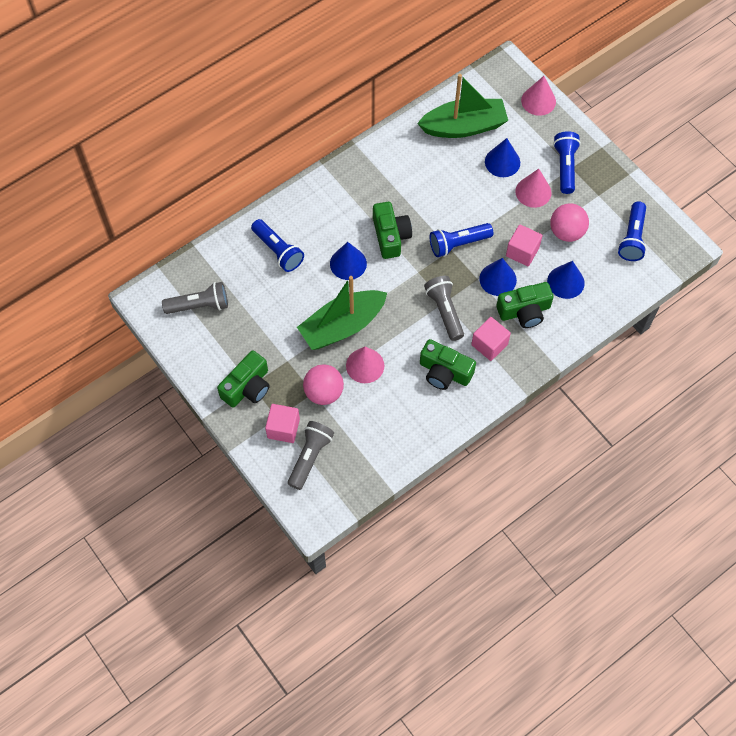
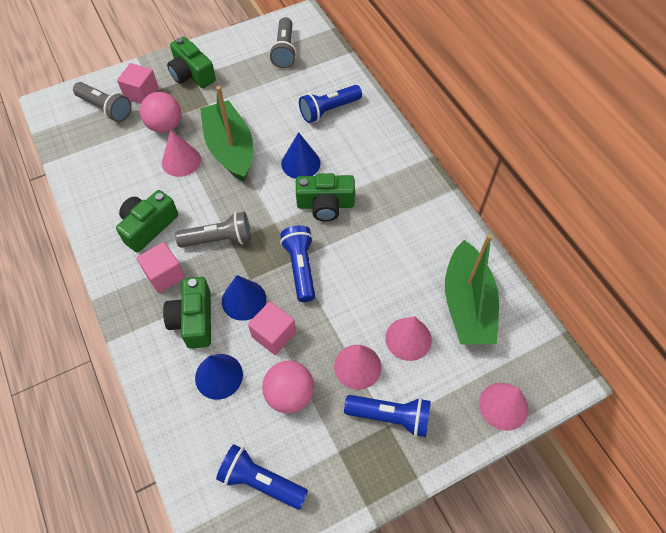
camera: 100 degrees right, 5 degrees down
(502, 162) = (408, 339): blue cone -> pink cone

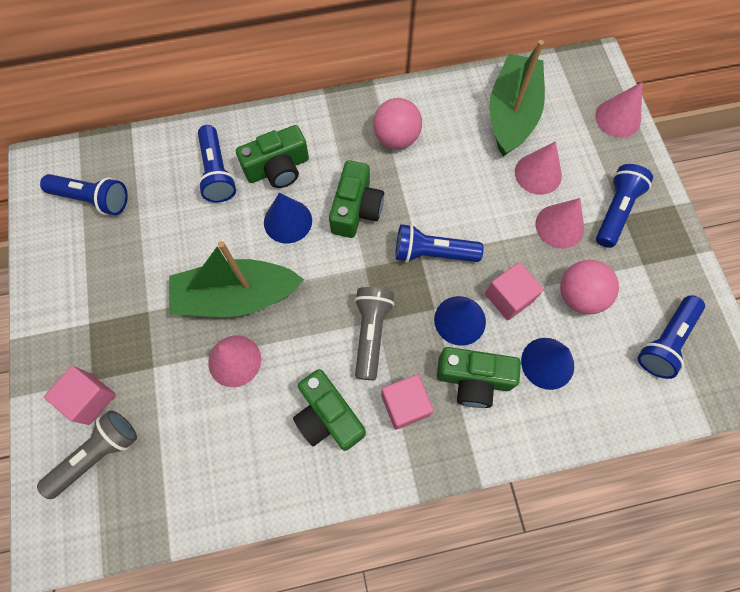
camera: 75 degrees left, 10 degrees up
(165, 126) = (165, 373): pink ball -> pink ball (396, 138)
(192, 74) = (82, 324): green camera -> green camera (278, 168)
(284, 50) = (92, 199): grey flashlight -> blue flashlight
(467, 305) = (511, 114): green boat -> green boat turned 90 degrees counterclockwise

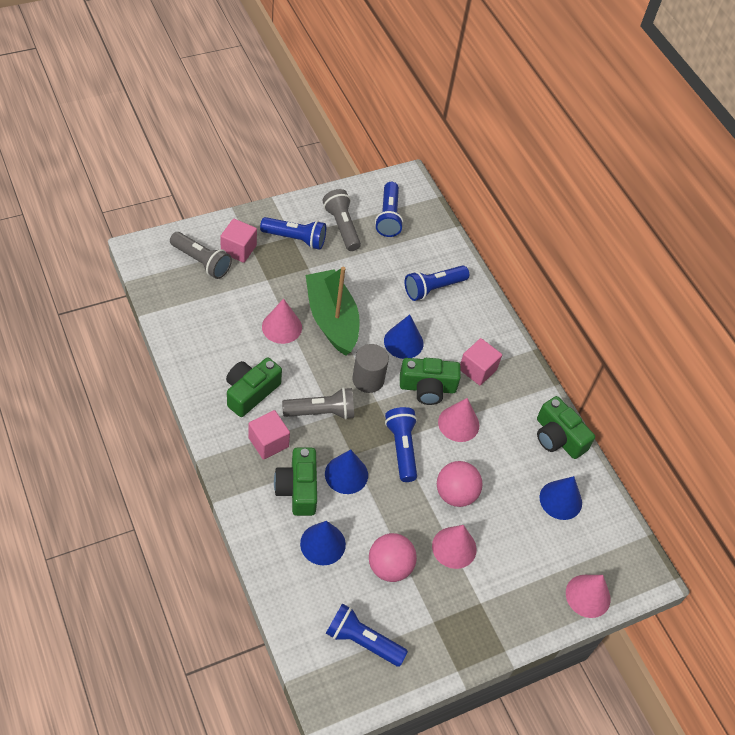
camera: 70 degrees right, 15 degrees down
(91, 257) = (342, 227): none -> grey flashlight
(278, 168) = (449, 328): green camera -> green camera (558, 437)
(334, 271) = (368, 379): none -> grey cylinder
(396, 138) = (504, 409): pink ball -> pink ball (455, 494)
(509, 297) = (375, 510): pink cube -> pink cube (477, 369)
(511, 114) = (560, 500): green boat -> blue cone
(538, 174) = (503, 526): pink cone -> pink cone (458, 423)
(615, 211) = (483, 595): blue flashlight -> blue flashlight (295, 239)

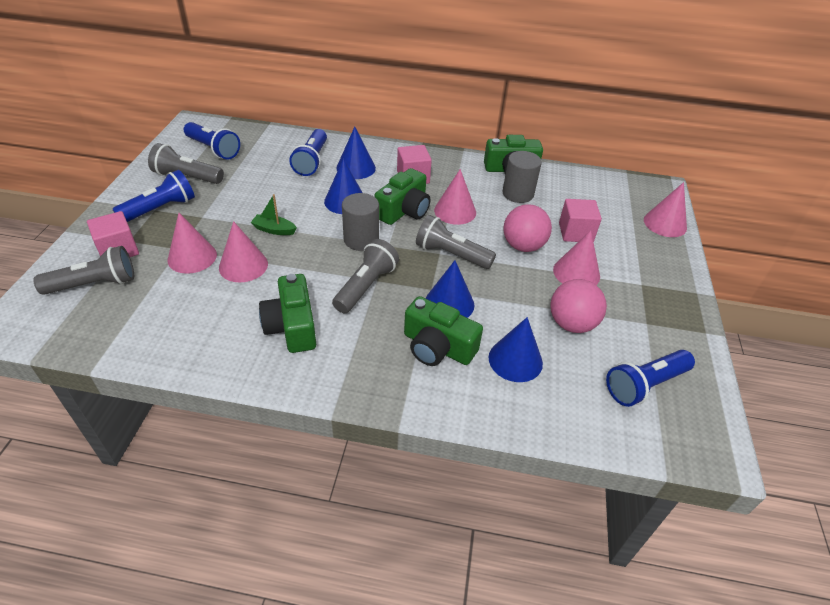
camera: 50 degrees left, 10 degrees down
(265, 293) = (192, 257): none -> pink cone
(268, 442) = (364, 342): pink cube -> pink cube (575, 232)
(332, 319) = (274, 230): green boat -> green boat, size x0.41
(401, 448) = (451, 254): blue flashlight -> grey flashlight
(526, 458) = (518, 194): none -> grey cylinder
(560, 500) = (569, 195): blue cone -> blue cone (356, 168)

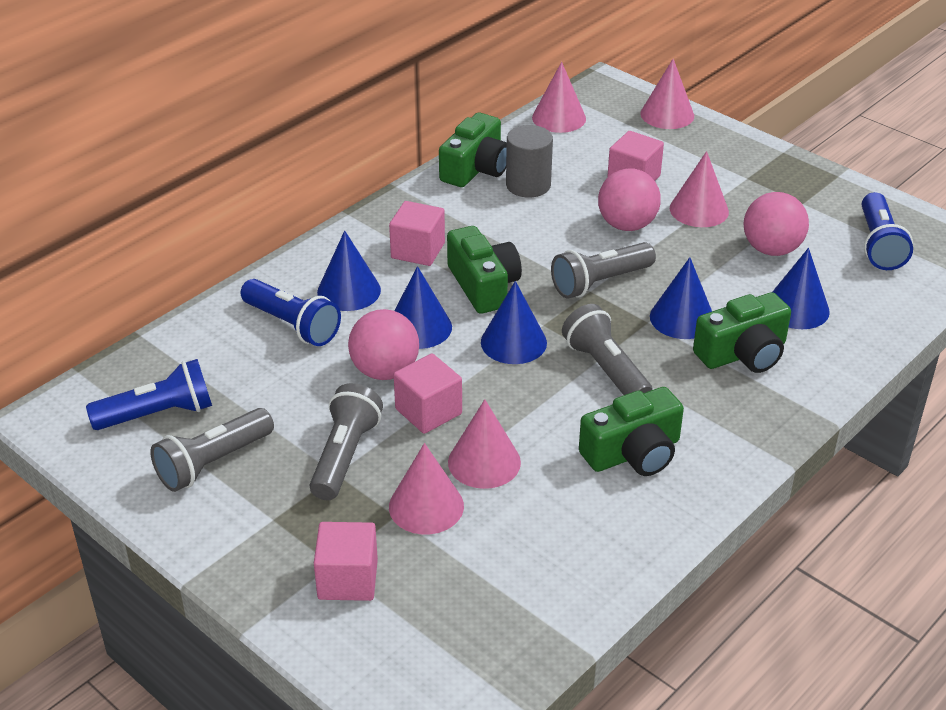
camera: 55 degrees left, 5 degrees down
(94, 284) = (410, 620): grey flashlight -> grey flashlight (344, 456)
(160, 209) = (277, 512): blue flashlight -> none
(274, 230) = (428, 411): green boat -> pink cube
(292, 326) = (633, 453): green camera -> green camera turned 45 degrees counterclockwise
(297, 203) = (385, 371): none -> pink ball
(361, 239) = (513, 342): grey cylinder -> blue cone
(455, 211) = (520, 246): pink cone -> pink cone (559, 118)

